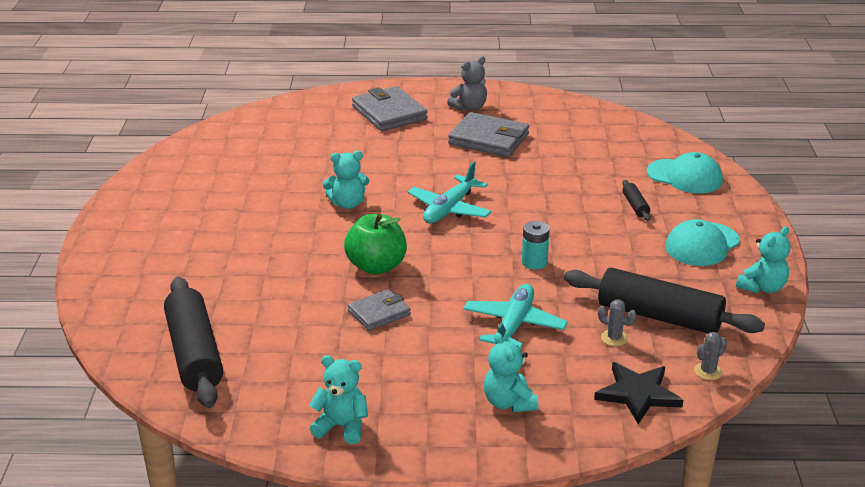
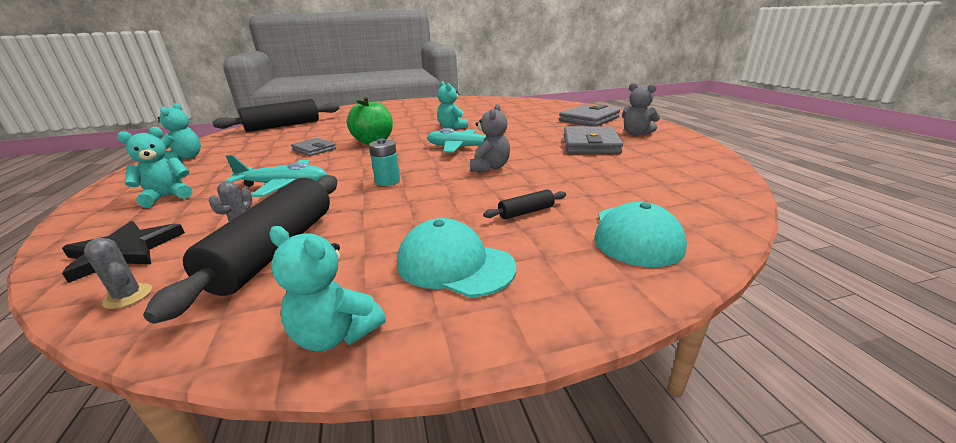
camera: 75 degrees right, 5 degrees down
(526, 204) = (490, 167): none -> grey teddy bear

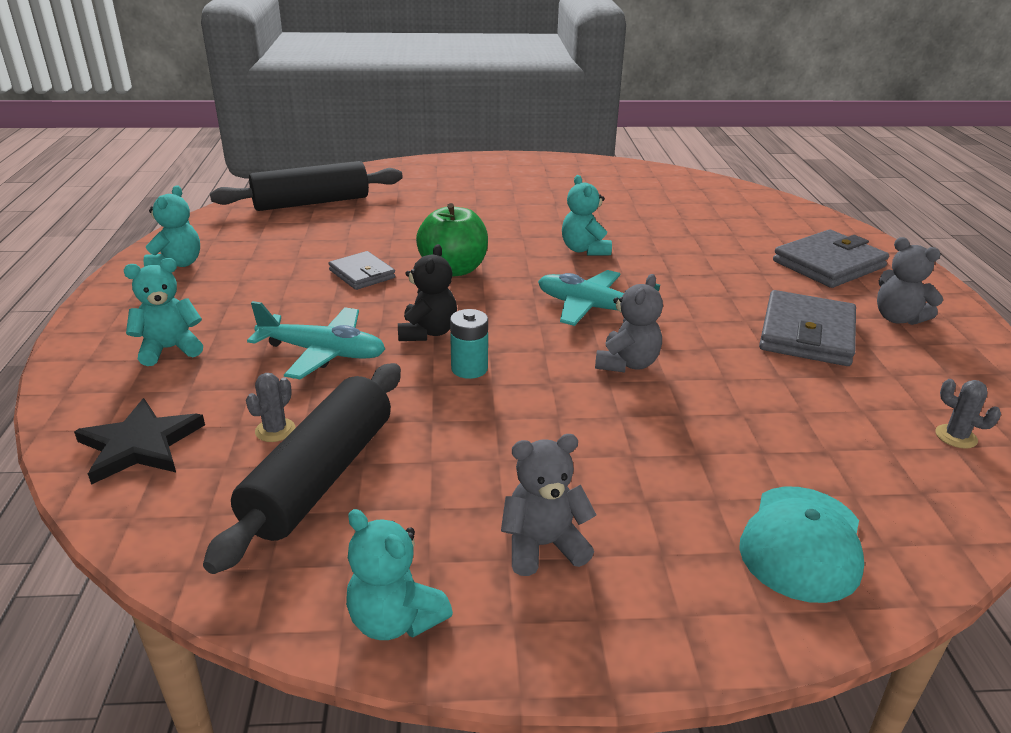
camera: 10 degrees right, 5 degrees up
(128, 296) = (162, 519): grey cactus -> grey cactus (956, 436)
(358, 169) = (428, 332): none -> black teddy bear
(454, 264) = (543, 545): turquoise cap -> grey teddy bear
(526, 212) = (659, 469): black rolling pin -> none

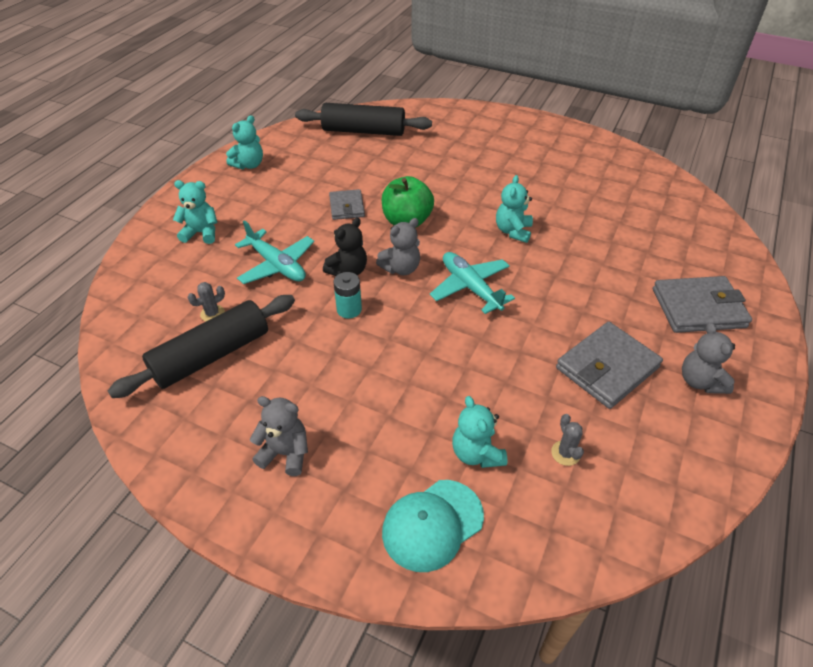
camera: 30 degrees right, 15 degrees up
(140, 445) = (144, 297): black star -> none
(395, 620) = (180, 461): turquoise teddy bear -> turquoise teddy bear (476, 453)
(627, 364) = (450, 344): grey teddy bear -> grey teddy bear (401, 268)
(956, 436) = (627, 500): grey cactus -> grey cactus (565, 453)

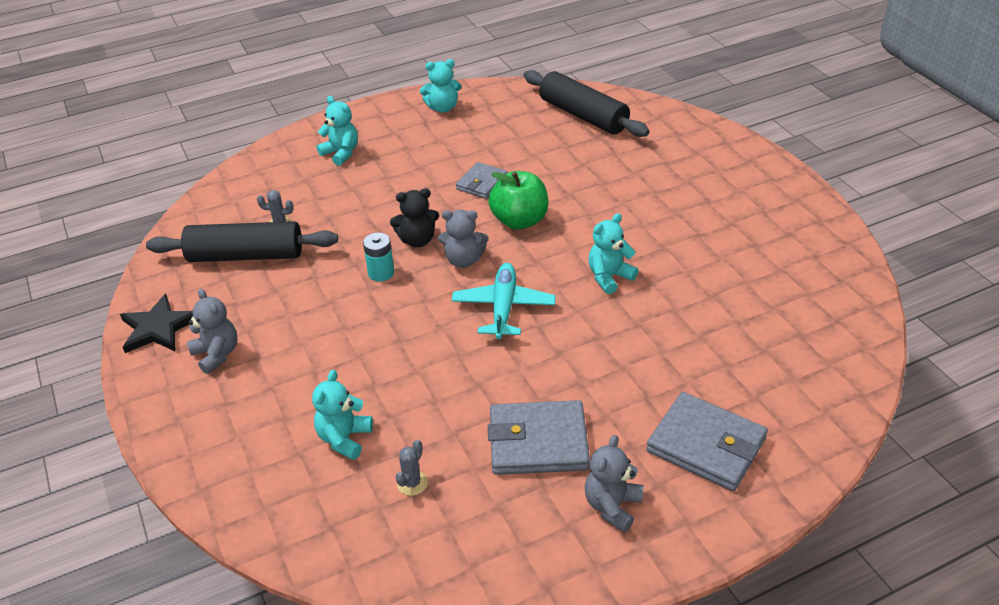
camera: 40 degrees right, 5 degrees down
(198, 464) = (158, 328): none -> black star
(277, 265) = (367, 208): turquoise plane -> none
(432, 524) = (254, 465): turquoise cap -> none

